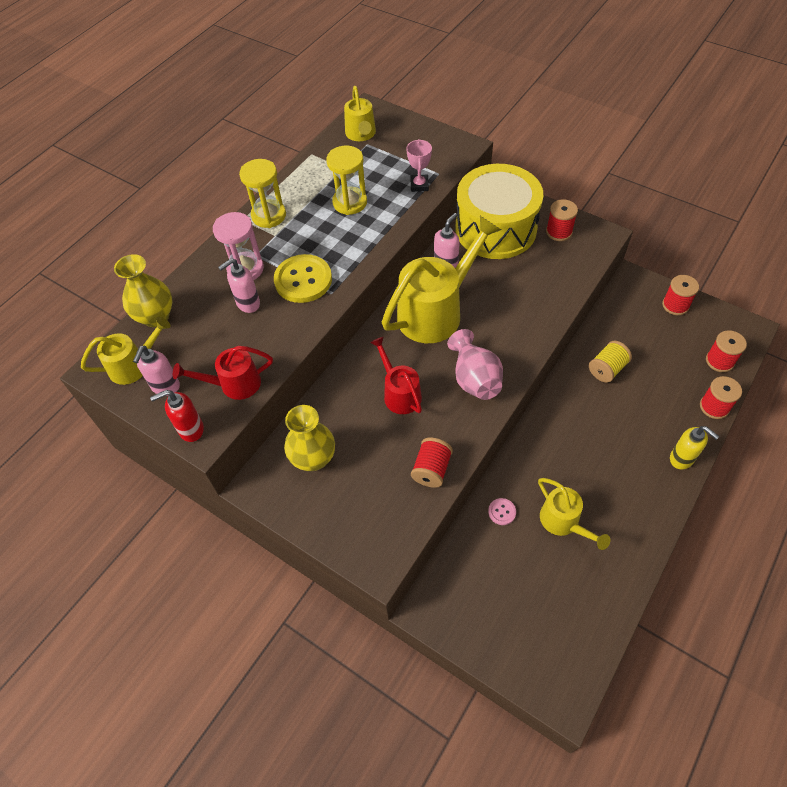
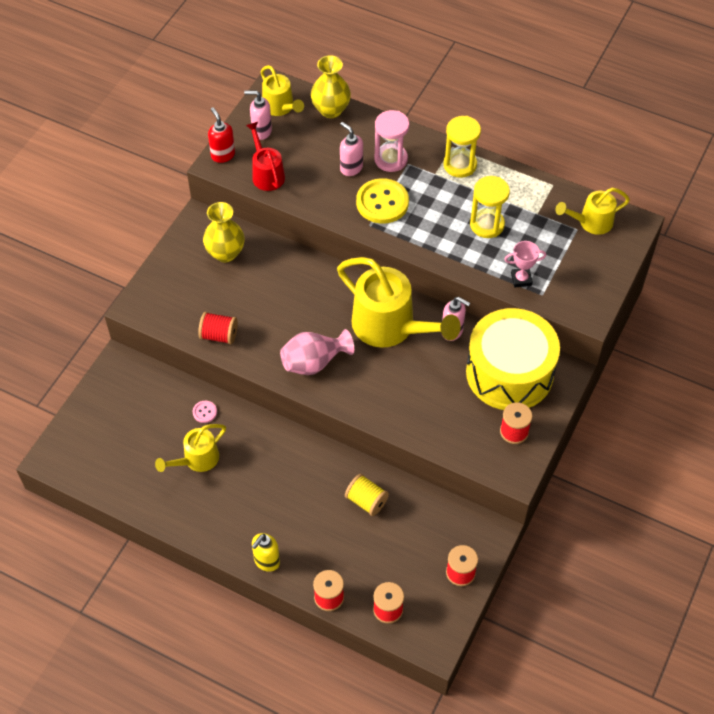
camera: 80 degrees right, 0 degrees up
(399, 393) = (294, 306): red watering can -> none

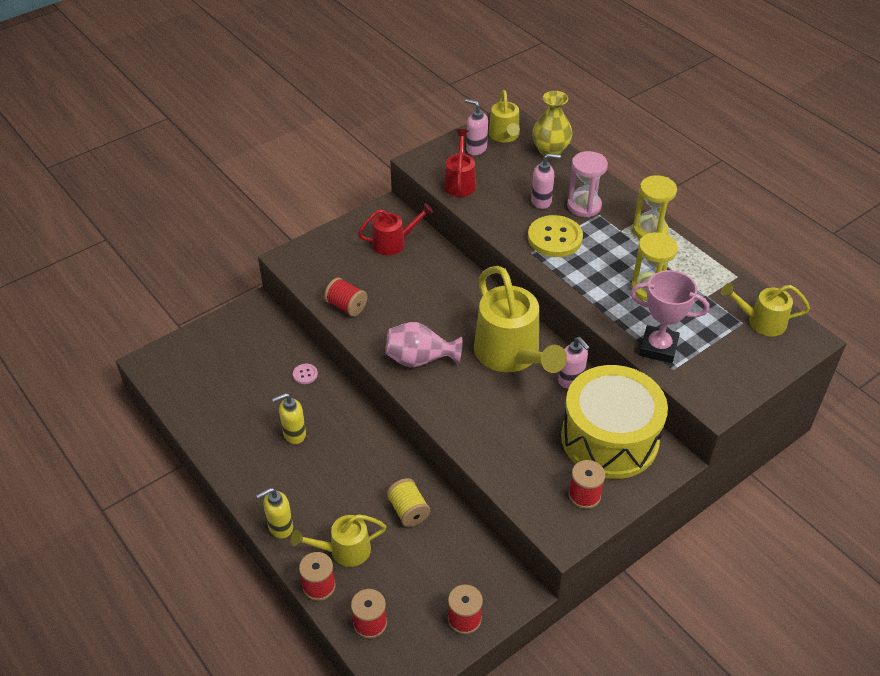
camera: 25 degrees right, 10 degrees down
(196, 460) = (272, 412): yellow watering can -> yellow watering can (343, 551)
(223, 155) = (430, 156): red soap dispenser -> none
(225, 253) = (394, 242): yellow vase -> red watering can
(228, 473) = (294, 434): none -> yellow soap dispenser
(351, 168) = (541, 201): pink soap dispenser -> pink soap dispenser turned 105 degrees clockwise
(521, 279) = (658, 348): pink trophy -> pink trophy, size x1.65

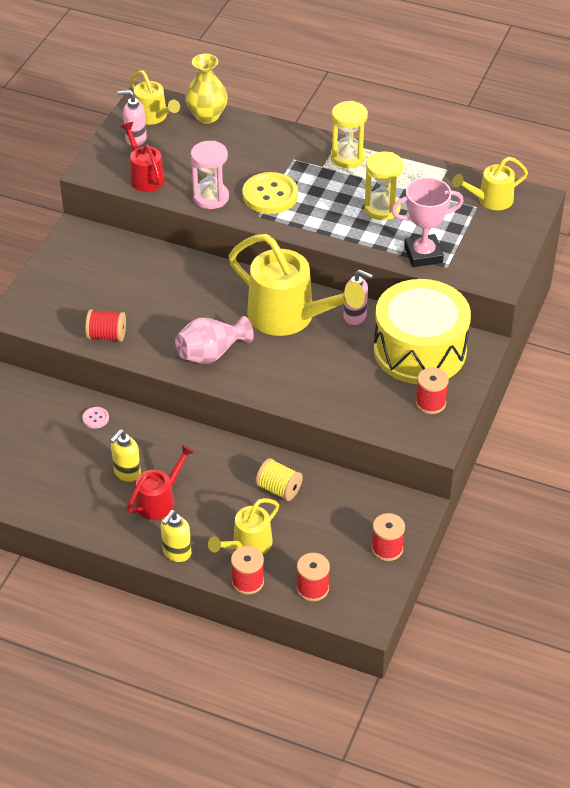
camera: 30 degrees left, 0 degrees up
(394, 242) = (106, 260): red watering can -> red watering can (160, 500)
(541, 201) = (234, 166): pink soap dispenser -> none
(584, 206) = (275, 156): pink hourglass -> pink hourglass (211, 197)

